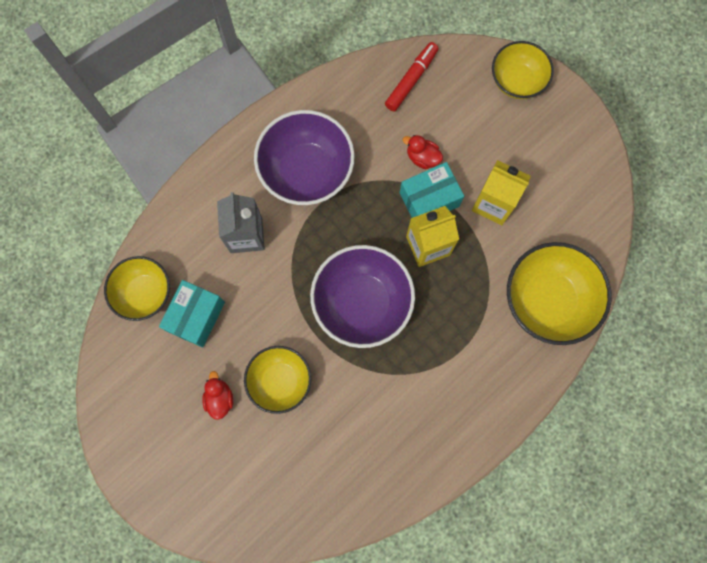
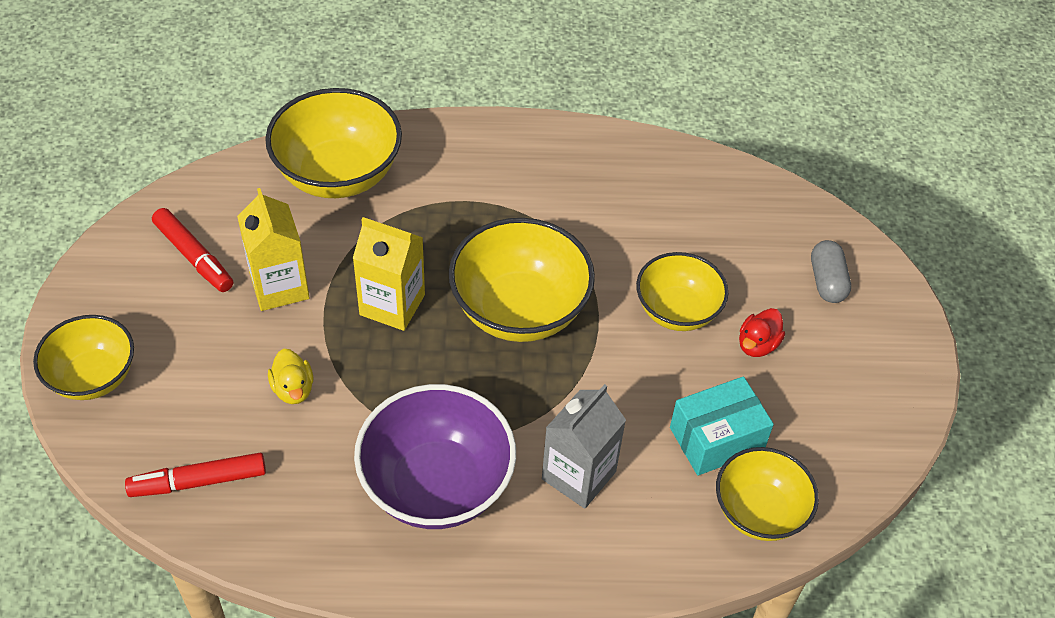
camera: 140 degrees left, 25 degrees down
(214, 484) = (827, 281): none -> grey capsule
(362, 303) = (519, 310): purple bowl -> yellow bowl
(422, 157) = (293, 389): red duck -> yellow duck
(429, 199) = (337, 344): turquoise box -> none
(554, 181) = (194, 256): none -> red marker

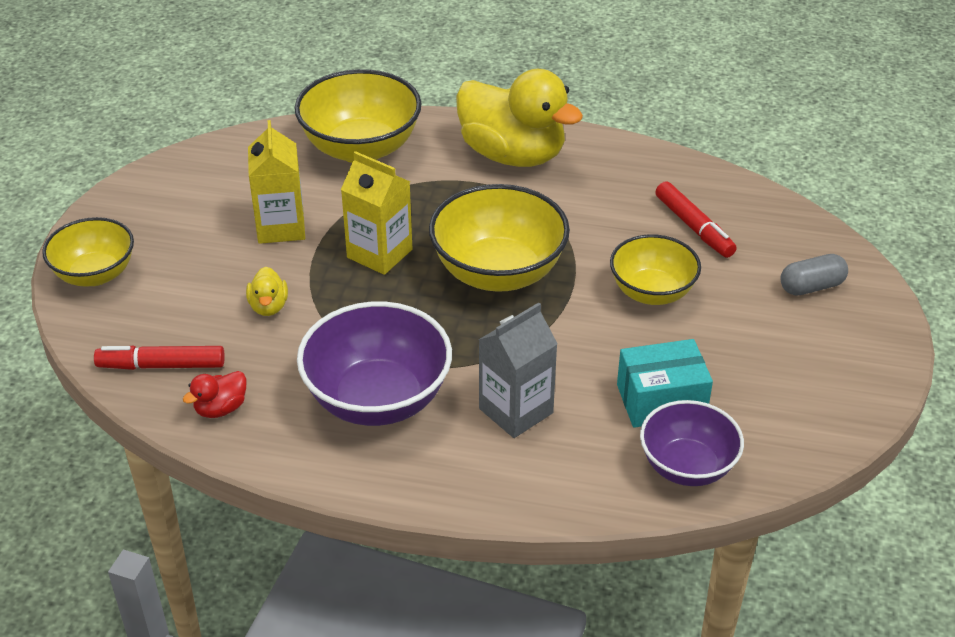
camera: 15 degrees right, 10 degrees down
(194, 256) = (212, 195): red marker -> red marker (694, 227)
(498, 162) = (513, 155): none -> yellow duck
(757, 345) = (725, 329): red duck -> red duck (221, 408)
(759, 512) = (687, 466): yellow bowl -> purple bowl
(827, 281) = (811, 287): grey capsule -> grey capsule turned 60 degrees clockwise

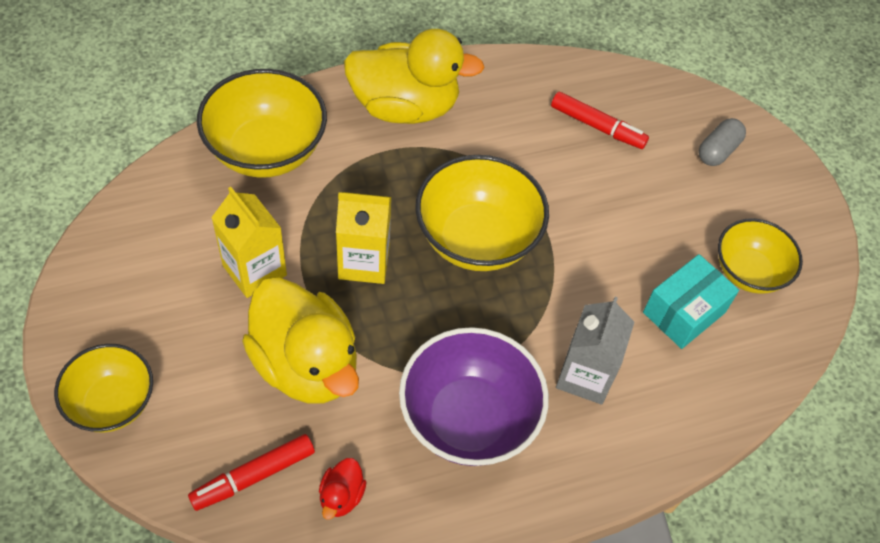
camera: 35 degrees left, 15 degrees up
(268, 306) = (306, 364): yellow duck -> yellow duck, size x2.45
(652, 292) = (608, 207): yellow bowl -> yellow bowl (748, 272)
(687, 466) = (742, 367): purple bowl -> none

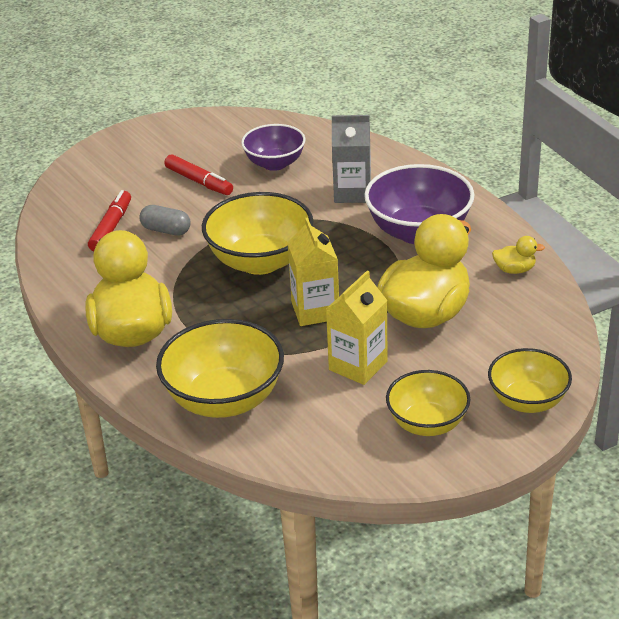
camera: 100 degrees left, 20 degrees down
(253, 476) = (530, 312): red marker -> red marker (199, 181)
(341, 496) = (514, 270): red duck -> yellow duck
(684, 312) = (275, 163): turquoise box -> purple bowl
(718, 151) = (113, 170): grey capsule -> grey capsule (166, 230)
(748, 272) = (224, 144): yellow bowl -> yellow bowl (427, 423)

